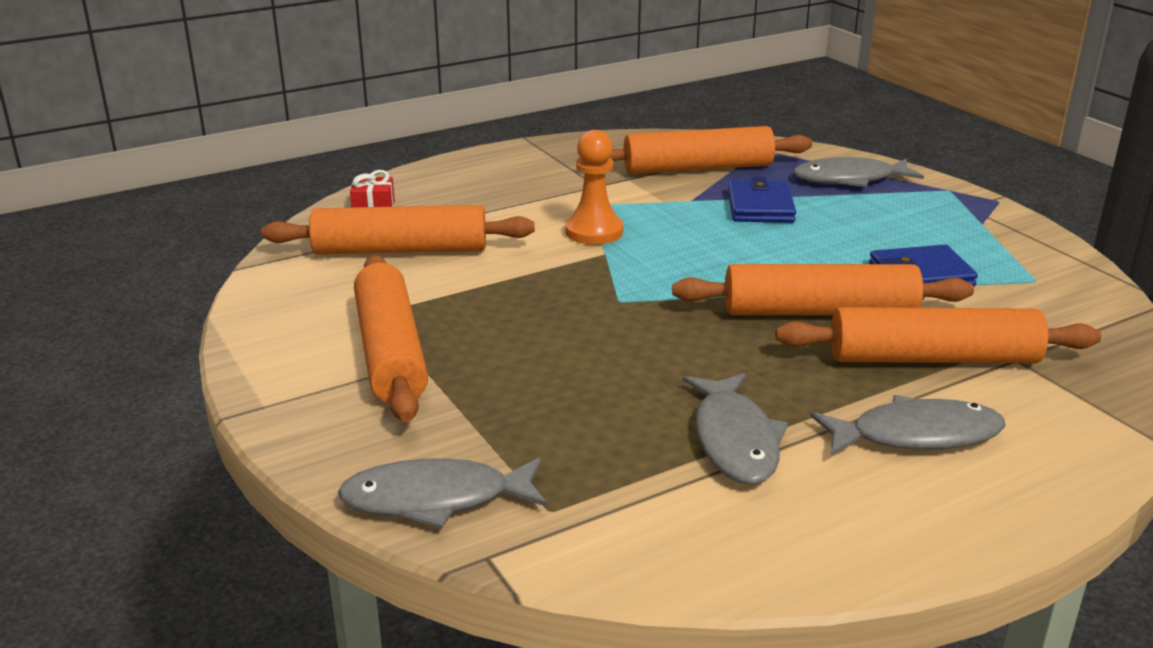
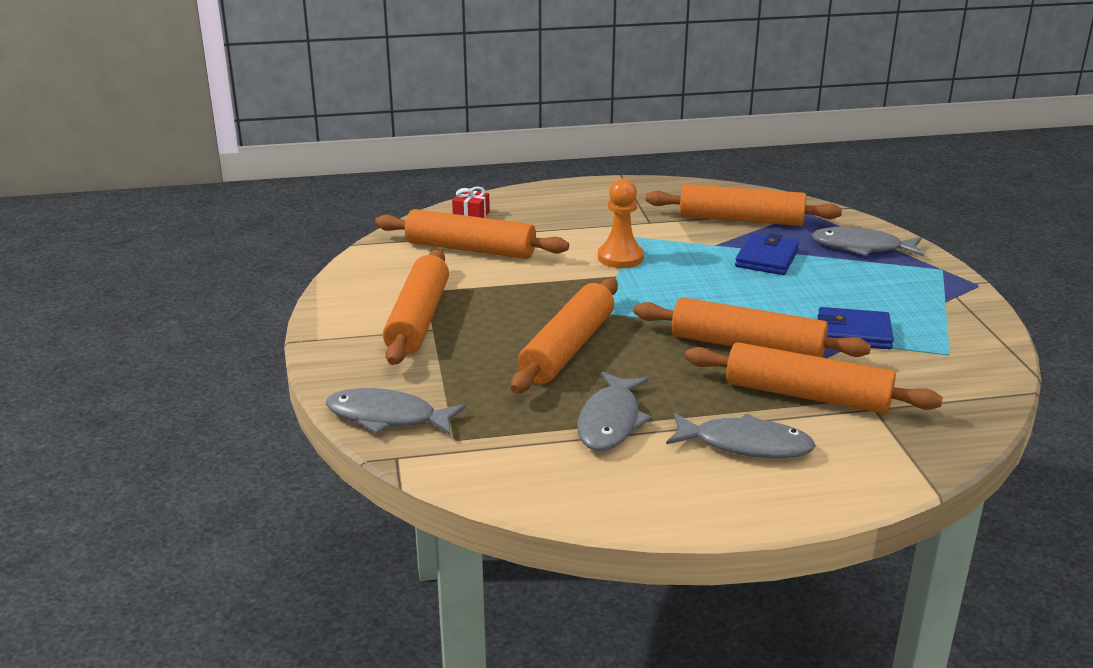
camera: 20 degrees right, 0 degrees up
(611, 355) = (567, 348): none -> orange rolling pin

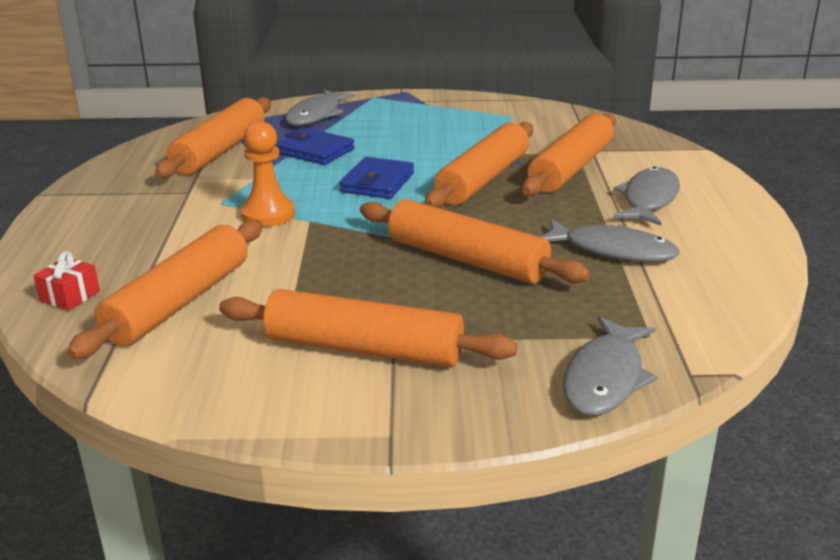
camera: 80 degrees left, 0 degrees up
(853, 333) = (471, 139): blue wallet -> blue wallet (377, 183)

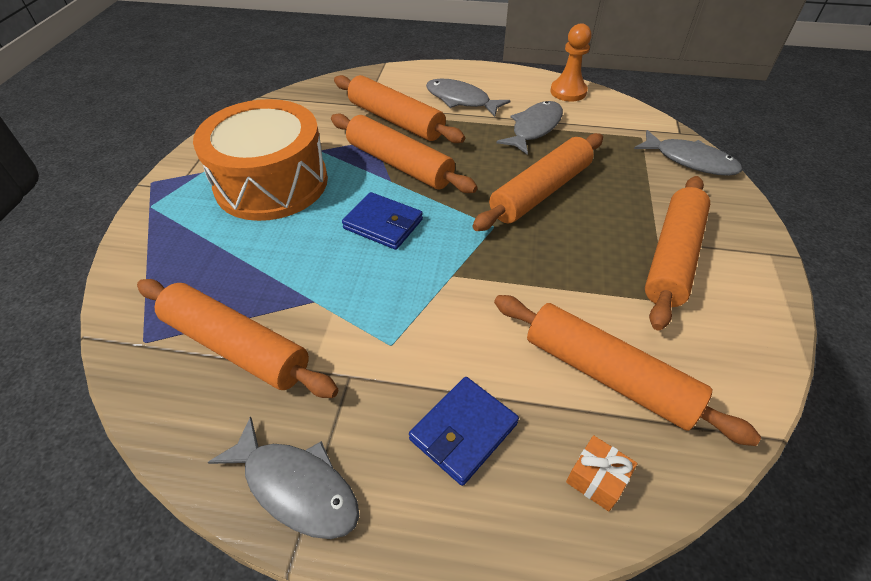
camera: 80 degrees left, 20 degrees up
(70, 296) = (597, 479): red gift -> orange gift
(268, 214) = (431, 305): orange pawn -> orange pawn (568, 92)
(315, 151) = (283, 262): blue wallet -> blue wallet (463, 431)
(316, 115) = (174, 255): grey fish -> grey fish (296, 486)
(423, 131) = (271, 183): none -> orange drum

